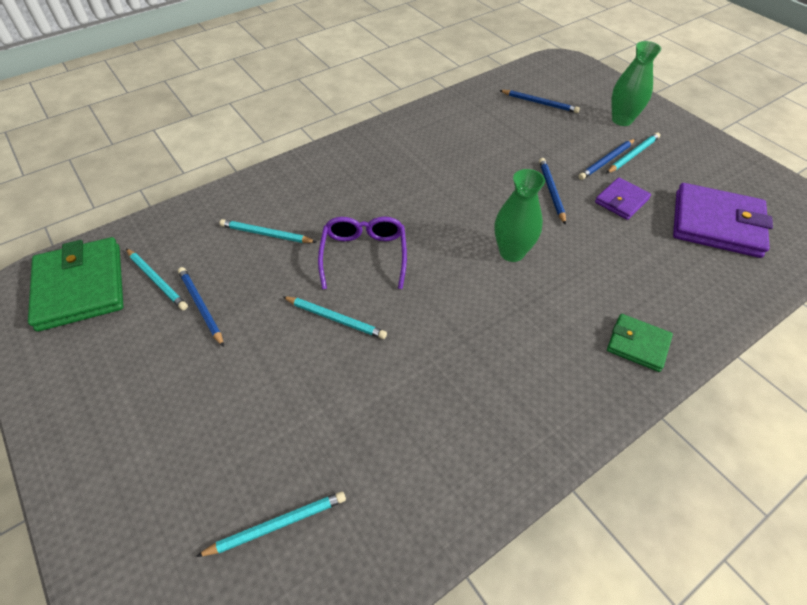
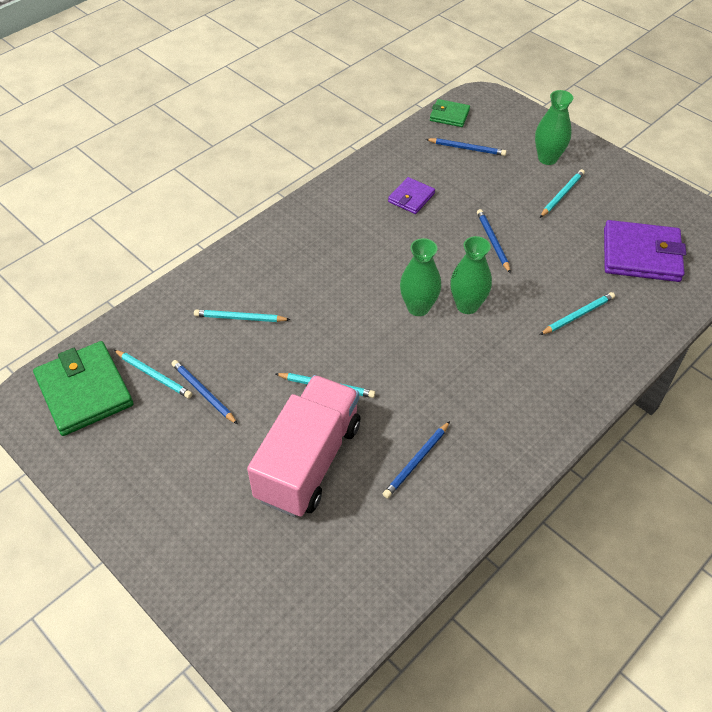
camera: 10 degrees left, 0 degrees up
(277, 525) = (327, 551): turquoise pencil -> turquoise pencil (578, 315)
(290, 403) = (309, 461): none -> pink truck
(364, 255) = (336, 326): purple glasses -> none
(457, 248) = (418, 307): none -> green vase
(606, 161) = (538, 204): blue pencil -> blue pencil (416, 461)
(621, 201) = (556, 243): purple wallet -> purple wallet (411, 198)
(638, 344) = (584, 371): green wallet -> green wallet (449, 115)

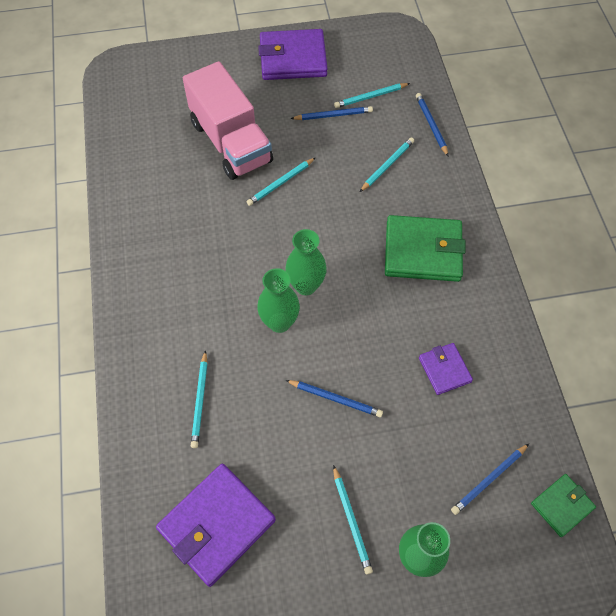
camera: 125 degrees right, 10 degrees up
(84, 391) = (385, 59): green wallet -> green wallet (423, 251)
(137, 480) = (293, 58): none -> purple wallet
(416, 461) = (178, 198): blue pencil -> blue pencil (431, 125)

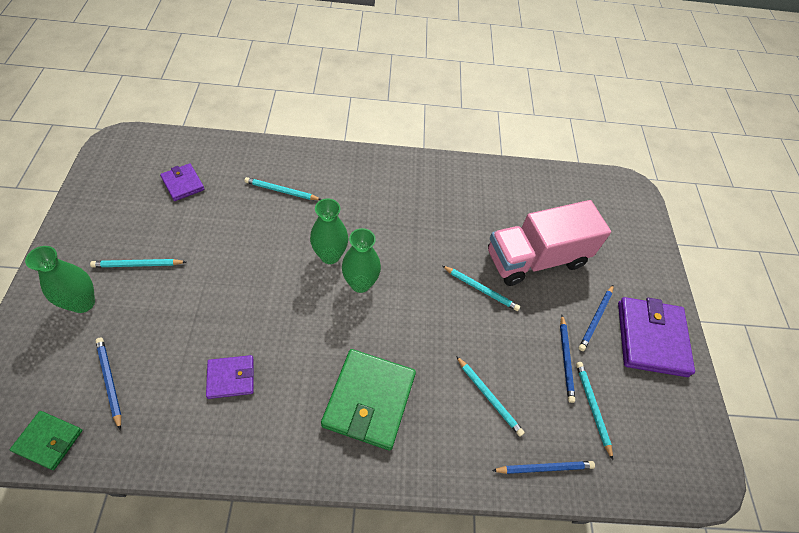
camera: 95 degrees right, 5 degrees down
(216, 525) = (183, 184): purple wallet -> purple wallet, size x0.54
(280, 183) = (480, 289): turquoise pencil -> turquoise pencil turned 150 degrees clockwise
(335, 399) = (243, 279): blue pencil -> blue pencil (595, 318)
(562, 506) = (49, 441): green wallet -> green wallet turned 45 degrees counterclockwise

